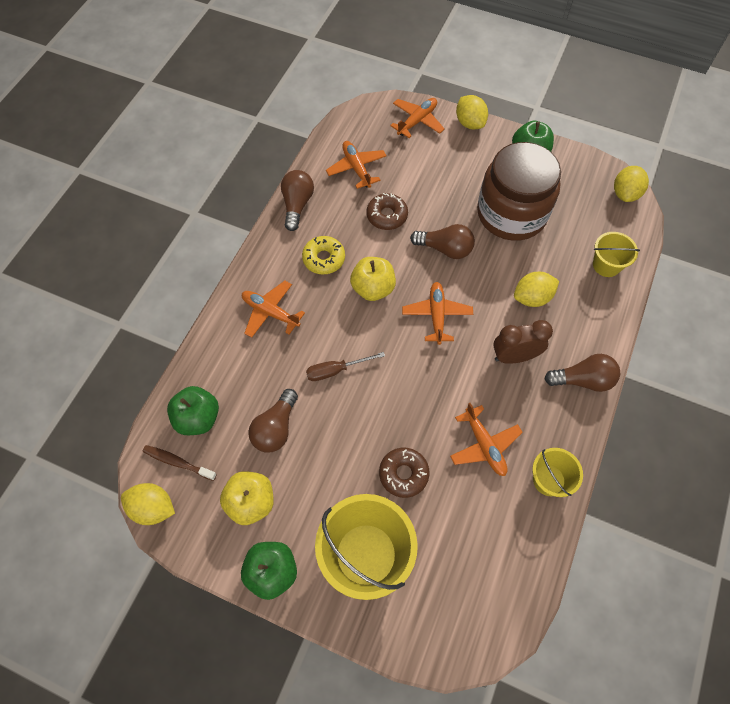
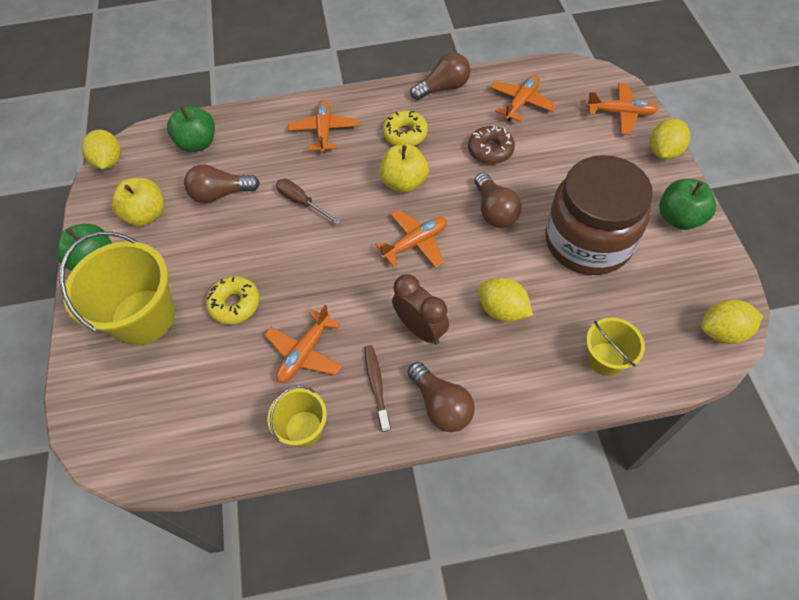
camera: 60 degrees right, 5 degrees down
(178, 462) = (154, 153): brown toothbrush -> brown toothbrush (376, 385)
(403, 474) = (235, 304): brown donut -> yellow donut

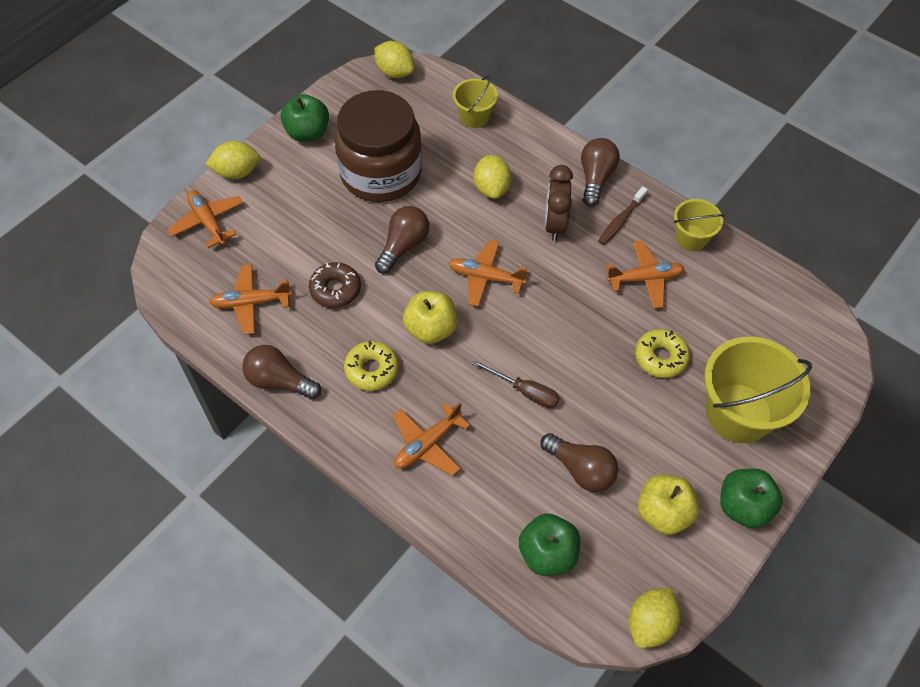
camera: 135 degrees left, 0 degrees up
(302, 202) = (525, 391): brown screwdriver -> brown screwdriver turned 60 degrees counterclockwise

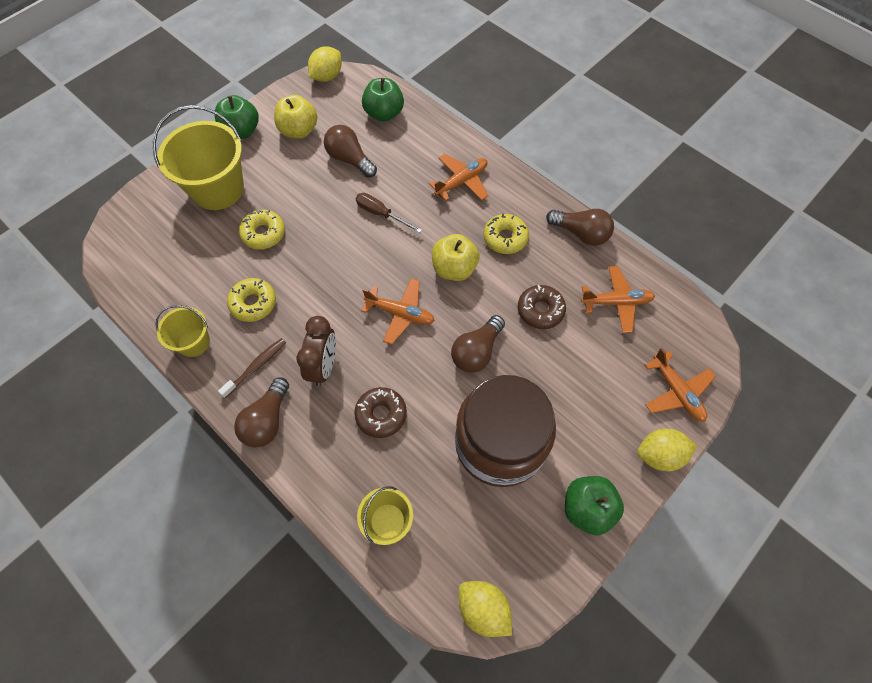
camera: 175 degrees left, 5 degrees up
(491, 188) = (381, 414): yellow lemon -> brown donut
(644, 279) = (253, 303): orange plane -> yellow donut

